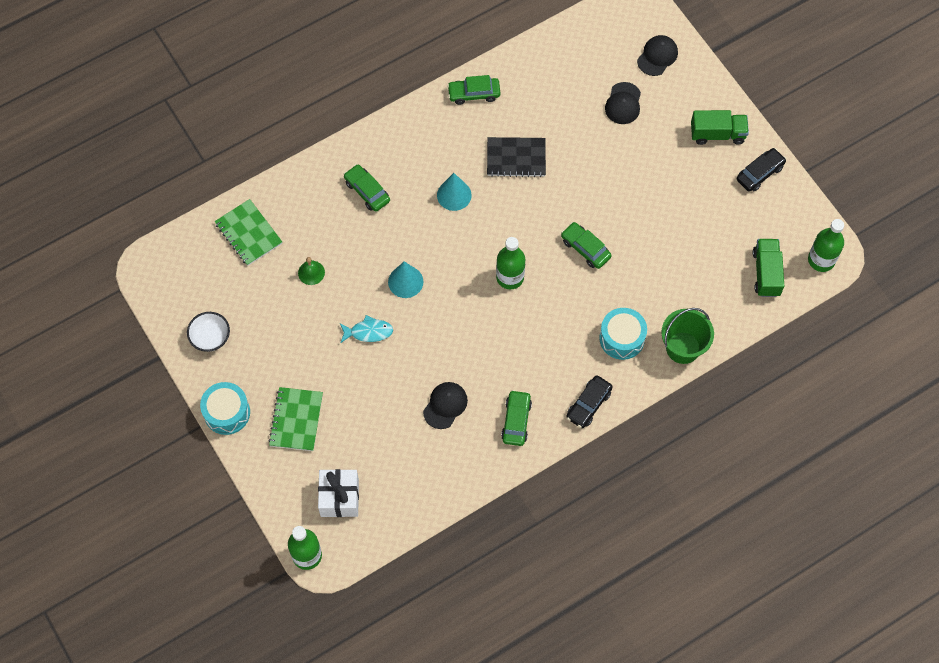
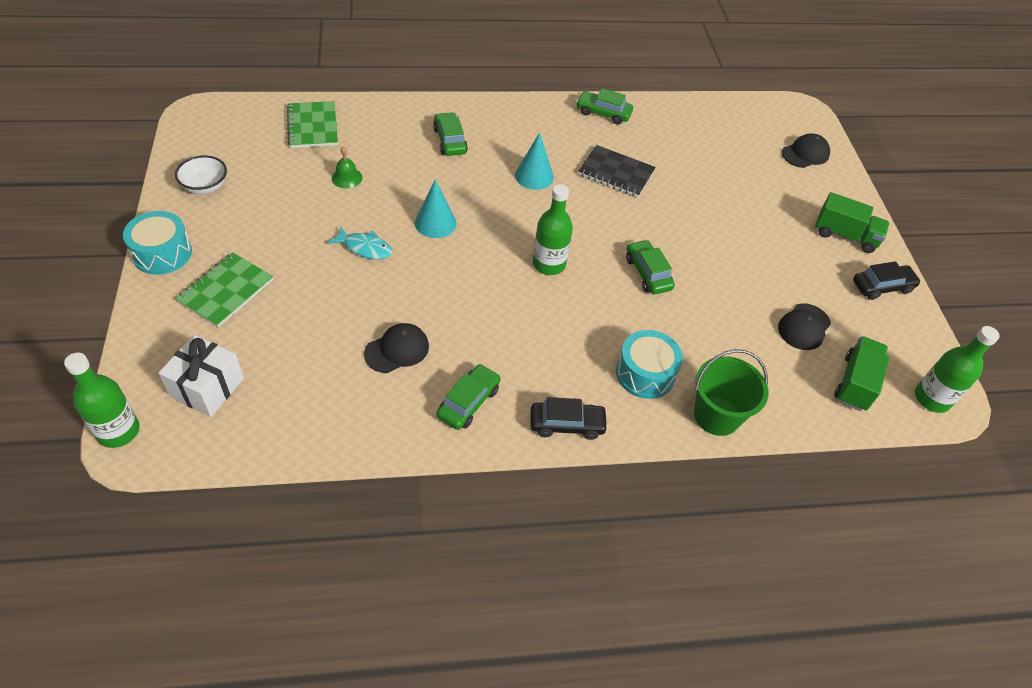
camera: 20 degrees right, 15 degrees down
(588, 404) = (567, 424): black car -> black car turned 150 degrees counterclockwise
(623, 103) = (752, 174): black cap -> black cap (804, 327)

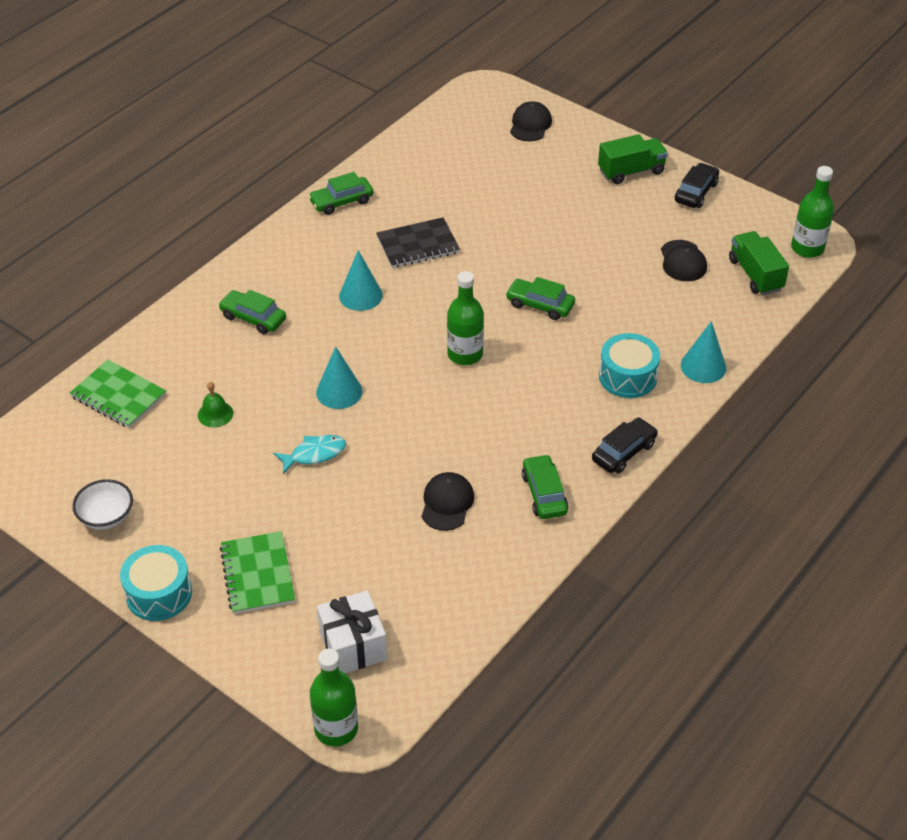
camera: 40 degrees left, 5 degrees down
(716, 415) = (703, 366): green bucket -> turquoise cone

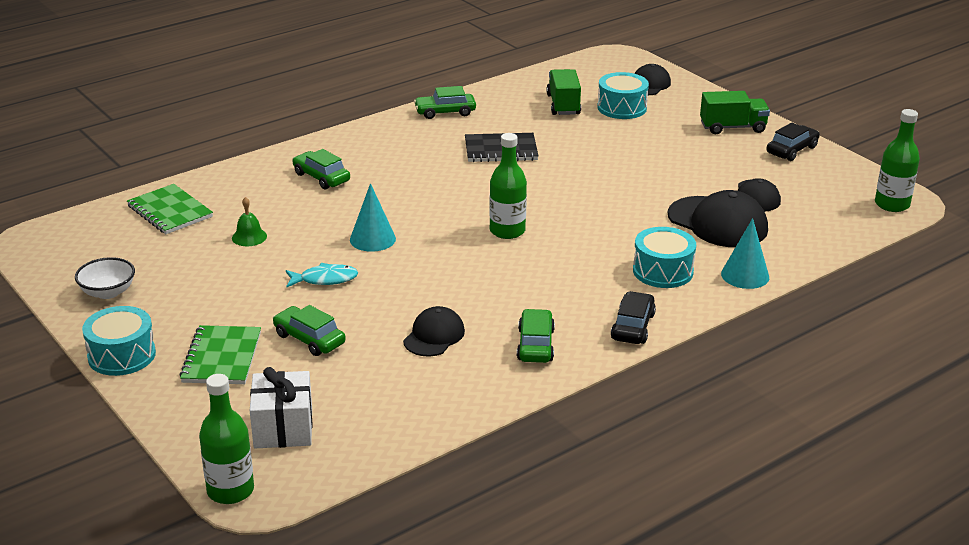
camera: 15 degrees right, 15 degrees down
(360, 295) = (429, 176): turquoise cone -> none
(515, 163) = (622, 108): none -> turquoise drum
(540, 305) = (598, 207): green car -> green car (309, 339)
(624, 452) = (633, 327): black car -> black car turned 45 degrees counterclockwise
(657, 303) = (718, 222): none -> black cap
(755, 274) = (829, 216): green truck -> green truck (563, 105)

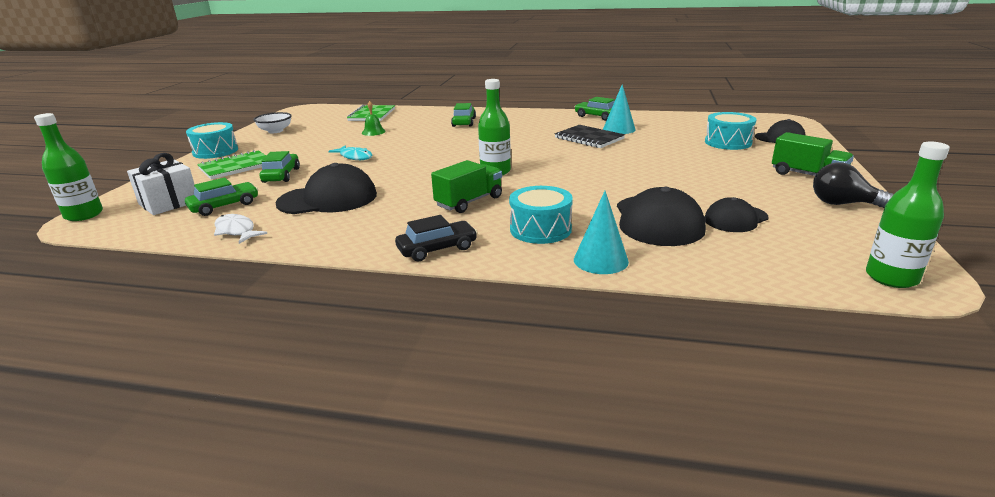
camera: 50 degrees right, 5 degrees down
(372, 239) = (419, 150): turquoise cone -> turquoise cone (619, 129)
(434, 336) = (328, 199): black cap -> black cap, size x1.65
(441, 407) = (236, 231): none -> white fish
(535, 345) = (359, 228): green car -> green car (224, 206)
(563, 105) = (685, 131): green truck -> green truck (469, 202)
(792, 150) = (842, 204): black car -> black light bulb

